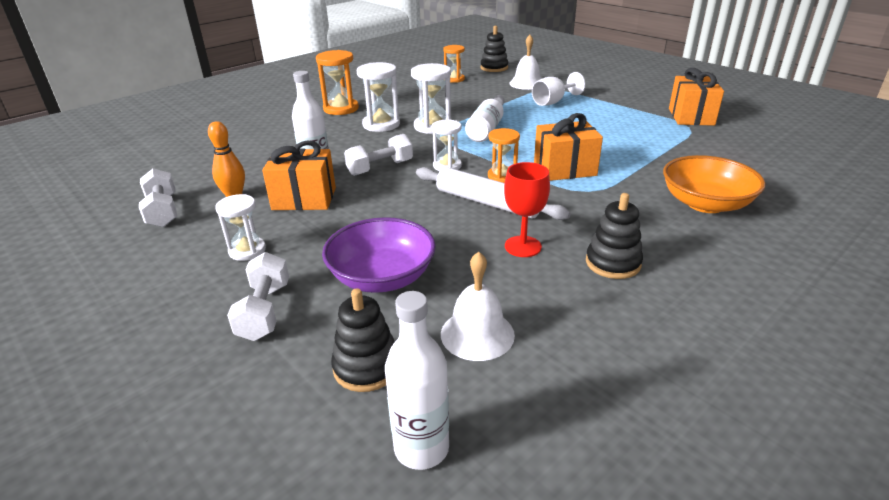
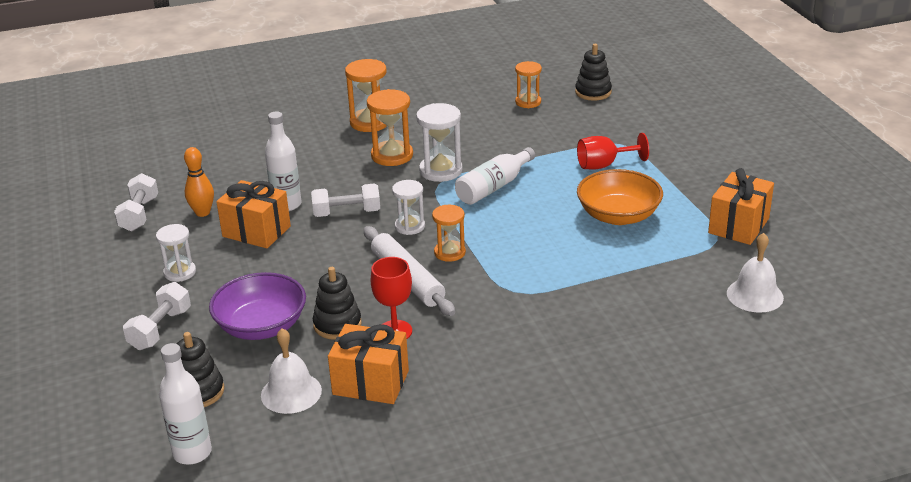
camera: 25 degrees right, 0 degrees up
(381, 124) = (392, 155): white hourglass -> orange hourglass
(526, 83) = (605, 128): white bell -> white bell (755, 295)
(553, 102) = (604, 165): white goblet -> red goblet
(564, 169) = (518, 260): orange gift -> orange gift (370, 382)
(613, 263) = (453, 368): black stacking toy -> black stacking toy (337, 324)
(705, 203) = (608, 336): orange bowl -> orange bowl (618, 215)

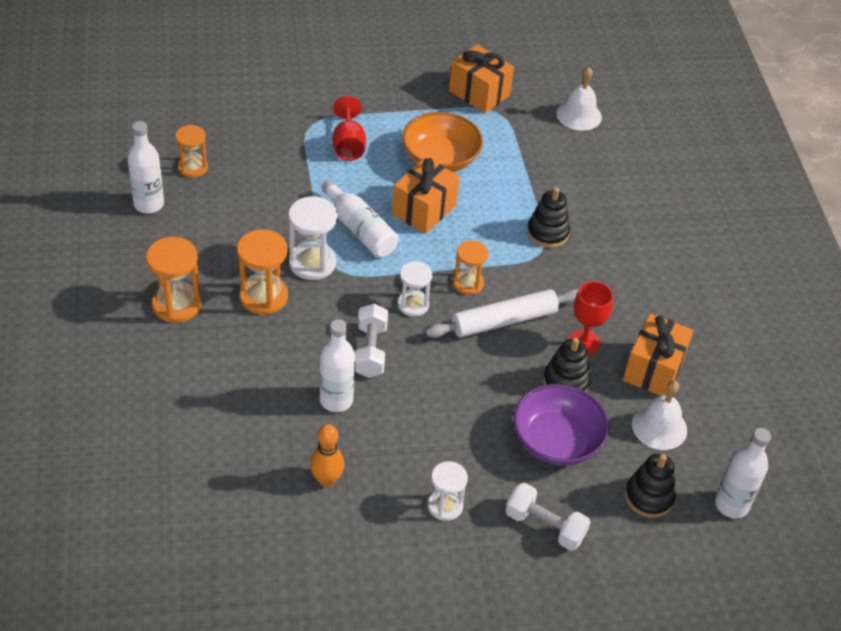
camera: 85 degrees left, 15 degrees up
(139, 214) = (309, 544): white dumbbell -> none
(256, 231) = (383, 432): orange gift -> orange gift (424, 210)
(474, 93) = (149, 204): none -> white bottle
(593, 92) = (195, 115): black stacking toy -> black stacking toy (547, 233)

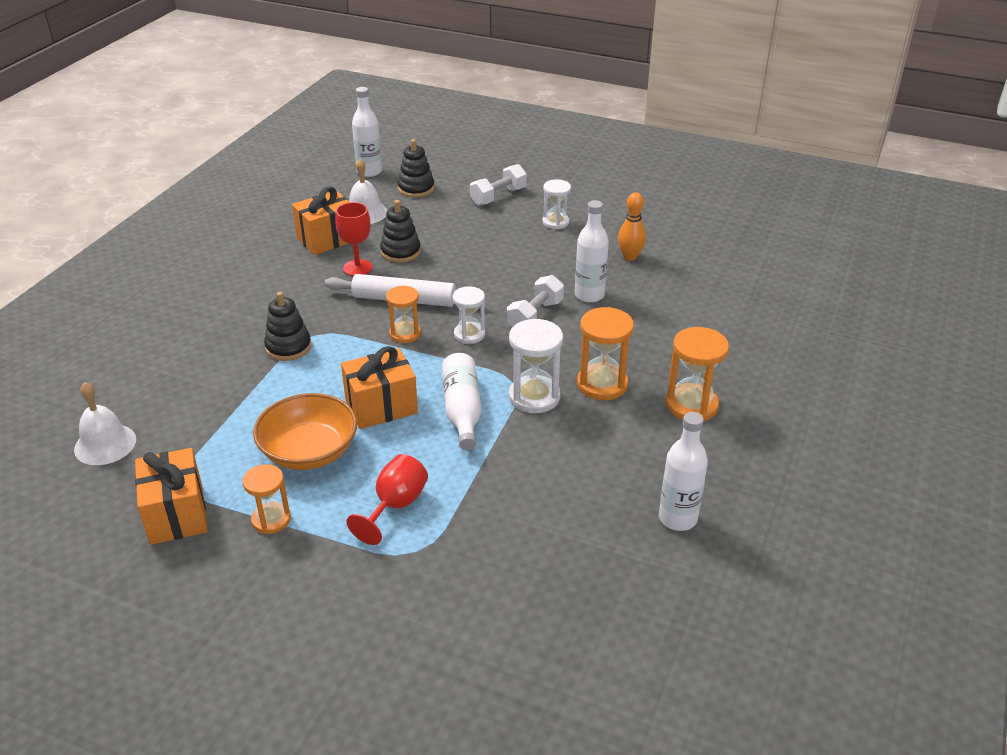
camera: 145 degrees left, 10 degrees down
(193, 167) = (601, 546): orange hourglass -> orange hourglass (271, 519)
(545, 526) = (498, 196): white dumbbell -> white dumbbell turned 75 degrees clockwise
(556, 441) = (445, 227): purple bowl -> none

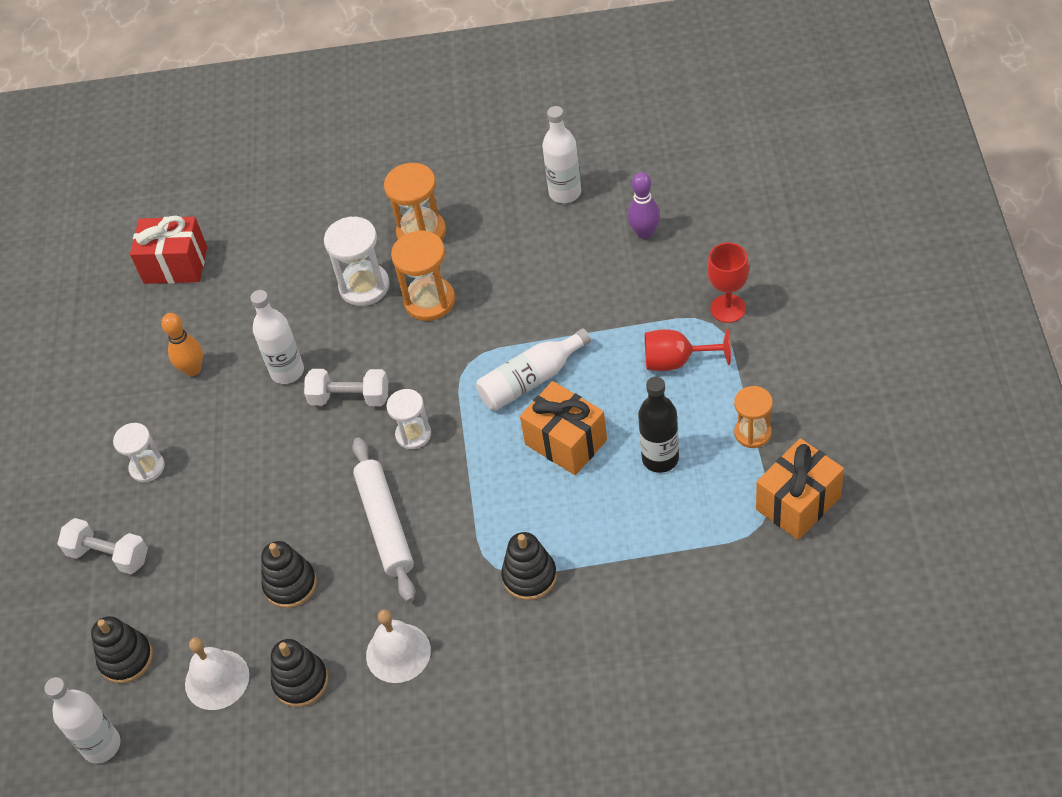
camera: 110 degrees left, 15 degrees up
(105, 444) = (768, 628): white bell -> white bell (398, 652)
(309, 451) = (660, 458): orange bowl -> black bottle
(327, 239) = (301, 681): orange gift -> black stacking toy
(357, 268) = (347, 607): red goblet -> red goblet (728, 308)
(405, 334) = (444, 488): orange hourglass -> none
(534, 397) = (478, 339): white hourglass -> white hourglass (364, 286)
(574, 555) = (644, 233): none -> purple bowling pin
(750, 272) = (175, 265): none -> red gift

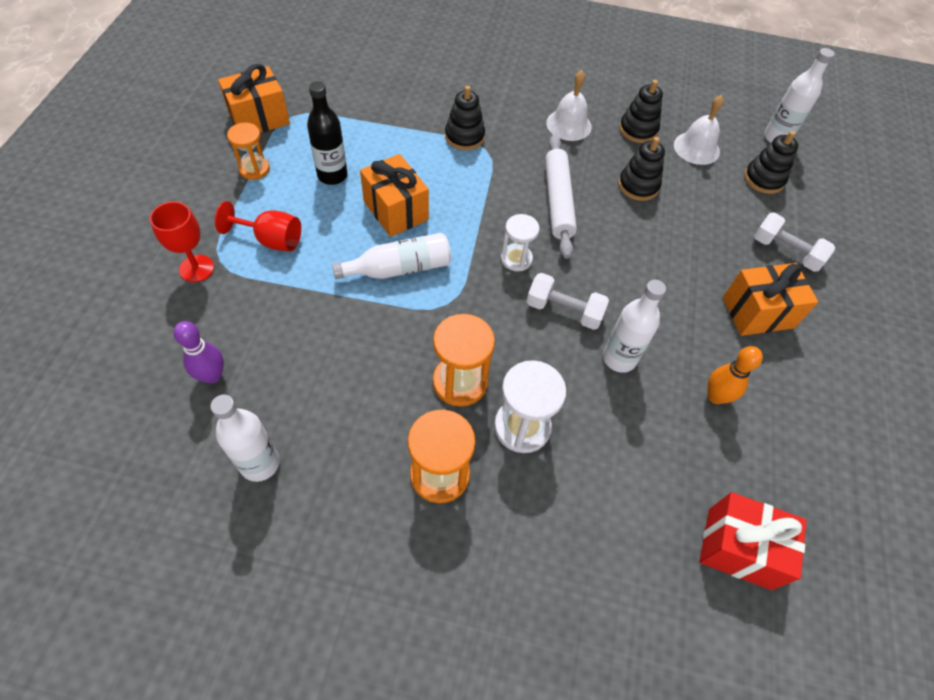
camera: 175 degrees left, 5 degrees up
(147, 467) = (757, 312): white hourglass -> orange gift

